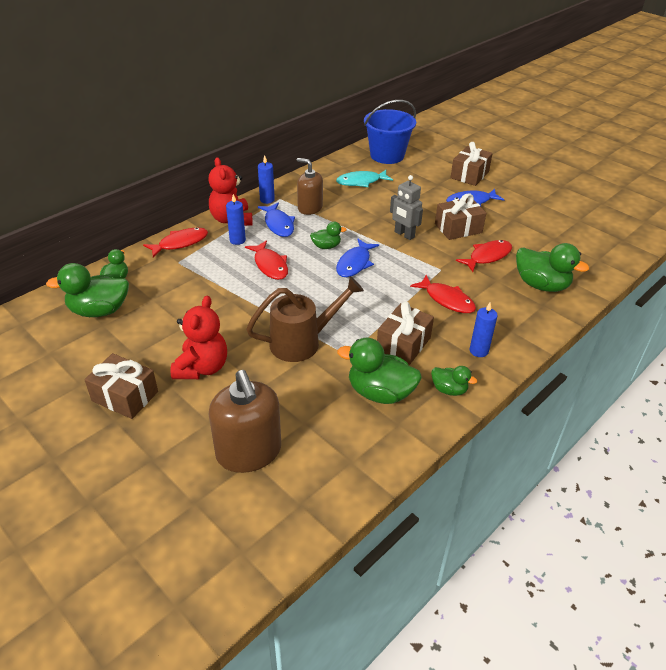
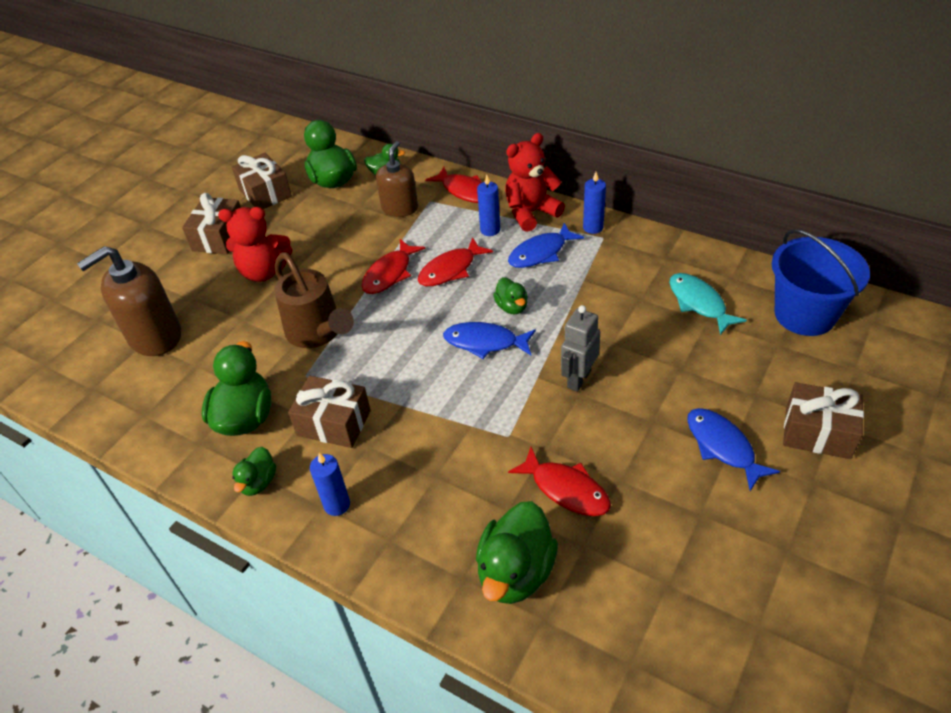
camera: 80 degrees right, 5 degrees up
(310, 208) = (595, 270): brown soap dispenser -> brown soap dispenser (400, 208)
(447, 300) = (438, 453): red fish -> red fish (390, 274)
(458, 228) = (629, 440): brown gift -> brown gift (265, 193)

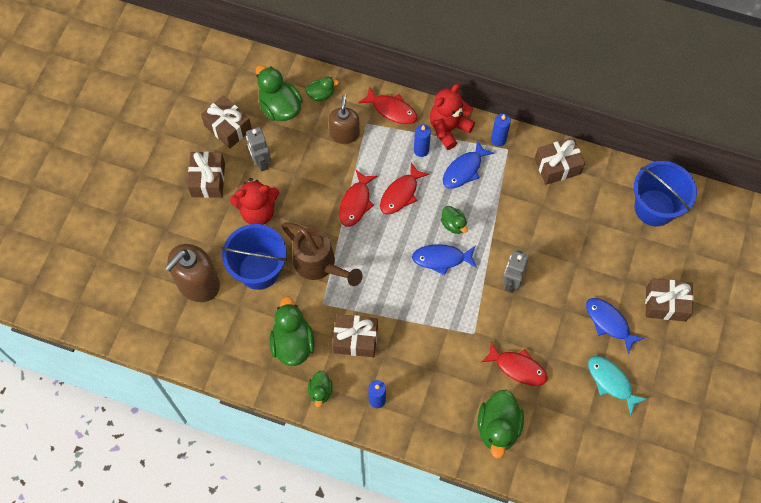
camera: 15 degrees left, 20 degrees up
(238, 330) = (259, 270): none -> blue bucket
(289, 226) = (261, 162): none -> grey robot
(668, 259) = (557, 166): none -> brown gift
(699, 303) = (583, 206): turquoise fish -> turquoise fish (611, 382)

